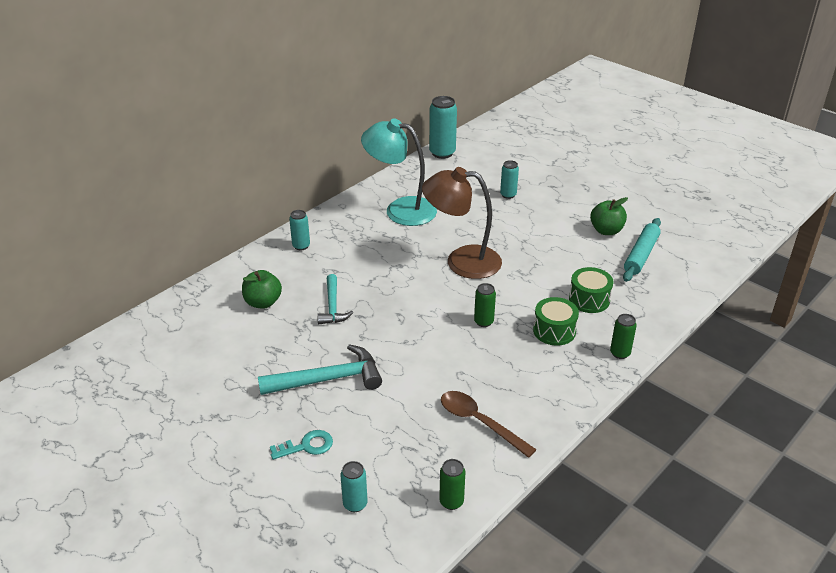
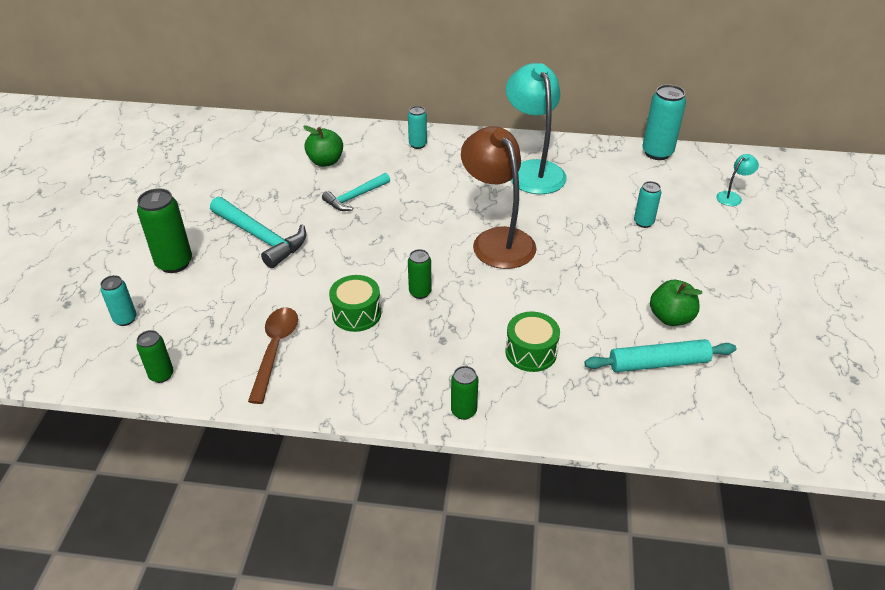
camera: 55 degrees right, 5 degrees up
(306, 446) = (174, 263): turquoise key -> green can
(518, 151) = (732, 196): none -> turquoise lamp
(554, 331) = (453, 346): green drum -> green drum (356, 314)

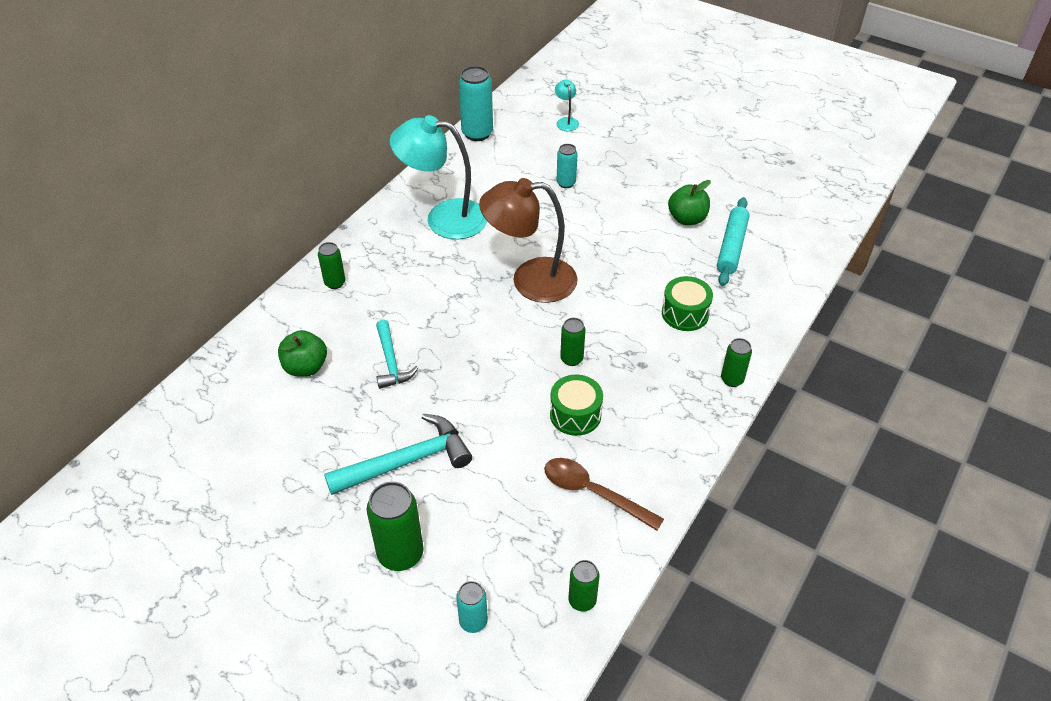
camera: 65 degrees left, 5 degrees up
(417, 144) = (335, 283): turquoise can -> green can

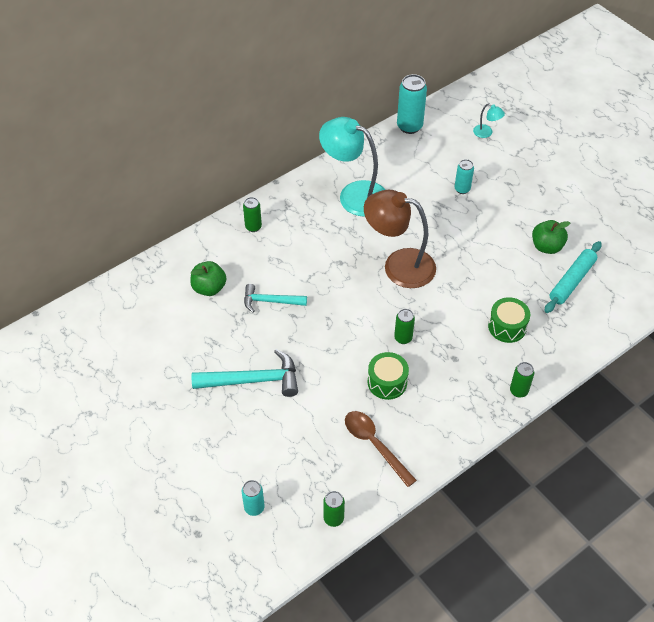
camera: 20 degrees right, 5 degrees up
(391, 361) = (270, 301): turquoise hammer -> turquoise hammer turned 90 degrees clockwise
(400, 554) = (224, 445): green can -> none
(566, 121) = (486, 133): turquoise lamp -> turquoise lamp turned 120 degrees clockwise

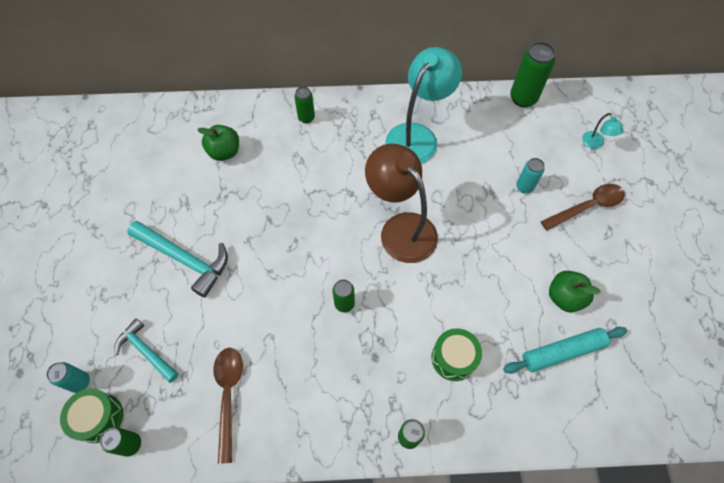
camera: 35 degrees right, 10 degrees up
(270, 301) = (262, 194): turquoise hammer -> turquoise hammer (146, 351)
(354, 194) = (417, 136): turquoise lamp -> turquoise lamp turned 60 degrees clockwise
(387, 382) = (292, 339): green drum -> green drum (99, 418)
(409, 126) = (523, 98): turquoise can -> green can
(515, 179) = (587, 207): none -> brown spoon

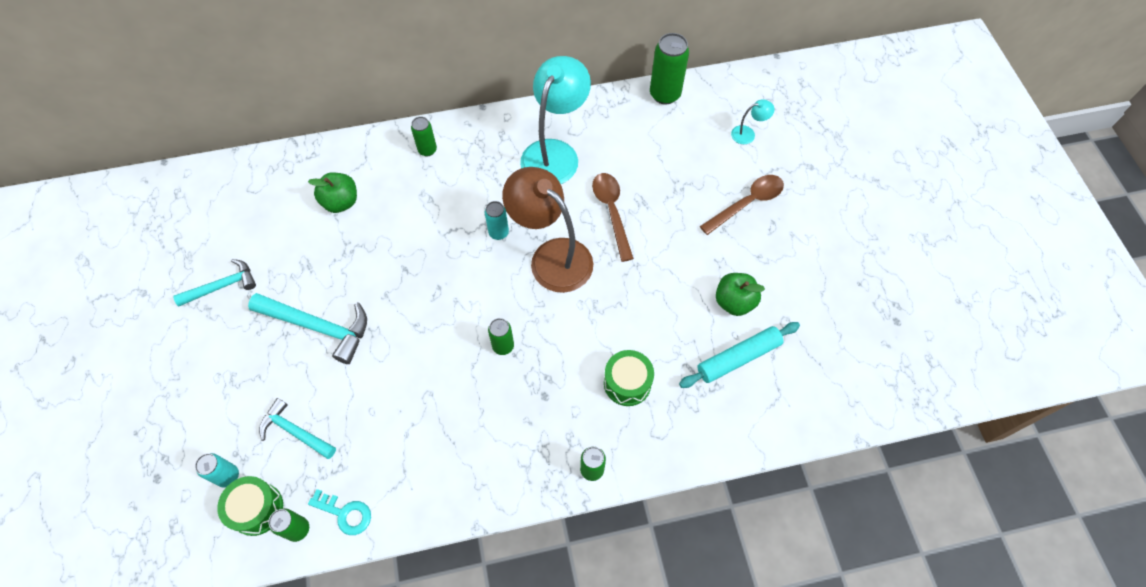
camera: 10 degrees left, 0 degrees up
(110, 210) = (222, 286): none -> turquoise hammer
(175, 437) = (345, 513): none -> turquoise key
(228, 395) = (394, 461): brown spoon -> brown spoon (612, 212)
(524, 187) = (678, 192): turquoise can -> turquoise can (498, 233)
(595, 144) = (748, 134): turquoise lamp -> turquoise lamp turned 75 degrees counterclockwise

